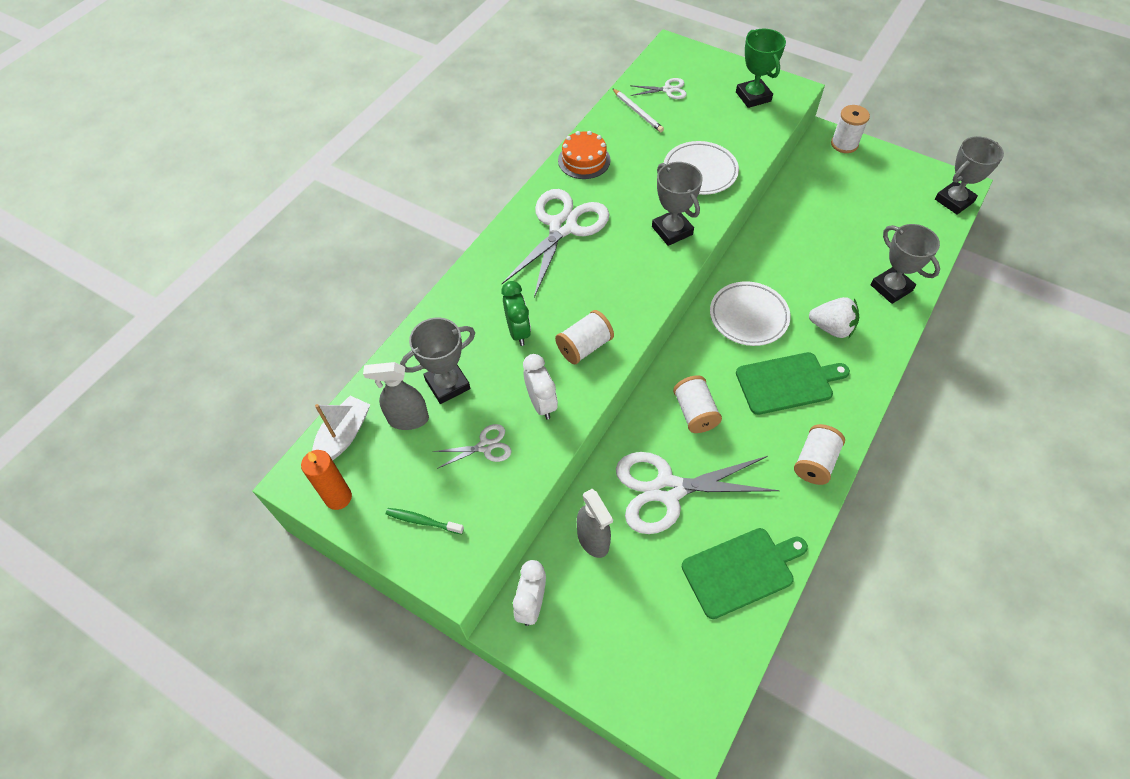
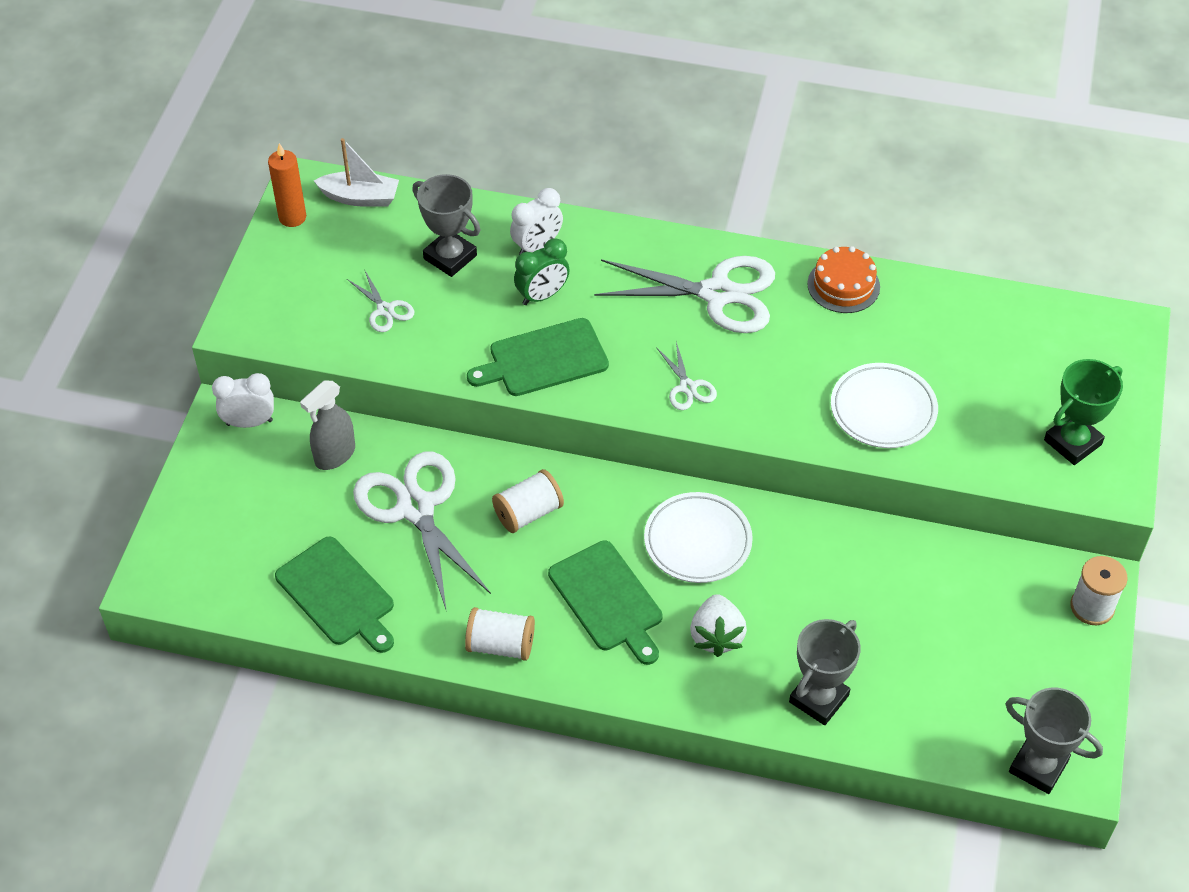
camera: 70 degrees right, 5 degrees down
(408, 419) = (396, 239): grey spray bottle -> none
(422, 521) = (286, 287): green toothbrush -> none
(541, 403) = (454, 341): white clock -> white clock (537, 246)
(584, 347) = (544, 359): white spool -> green cutting board
(637, 112) = (966, 318): white pencil -> none
(668, 90) = (1032, 342): white scissors -> white scissors (687, 387)
(672, 230) = (760, 402): grey trophy -> none

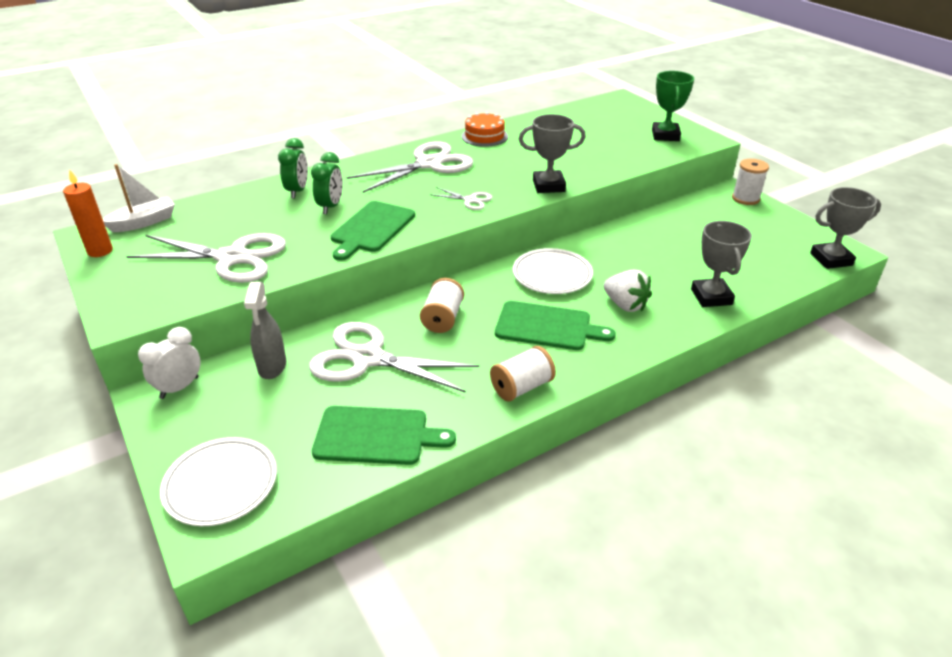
camera: 45 degrees left, 15 degrees down
(385, 310) = (232, 258): white scissors -> white scissors, size x2.15
(450, 257) = (246, 218): grey trophy -> grey trophy (548, 186)
(537, 246) = (297, 191): white clock -> green clock
(883, 410) = (574, 163): white plate -> white plate (221, 485)

